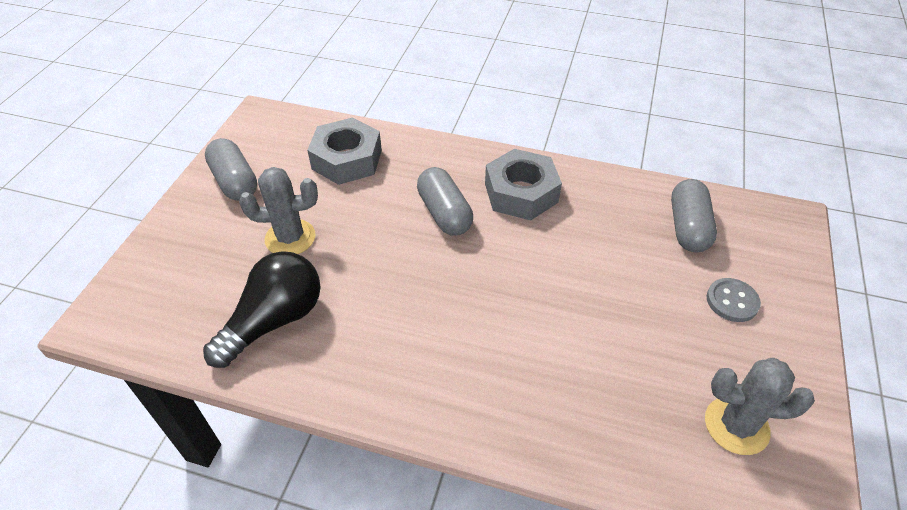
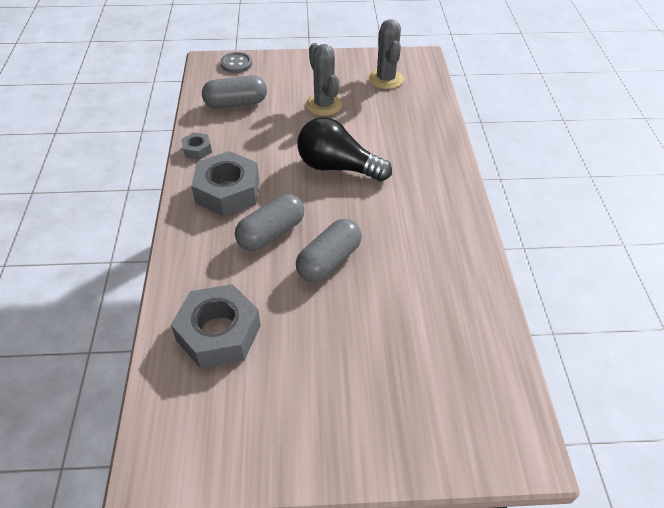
camera: 110 degrees left, 0 degrees up
(235, 182) = (289, 430): grey capsule -> grey capsule (329, 261)
(274, 321) = (441, 306): black light bulb -> black light bulb (338, 167)
(290, 238) = (348, 335): grey cactus -> grey cactus (323, 105)
(599, 181) = (197, 149): none -> grey nut
(732, 301) = (297, 83): grey button -> grey button (236, 64)

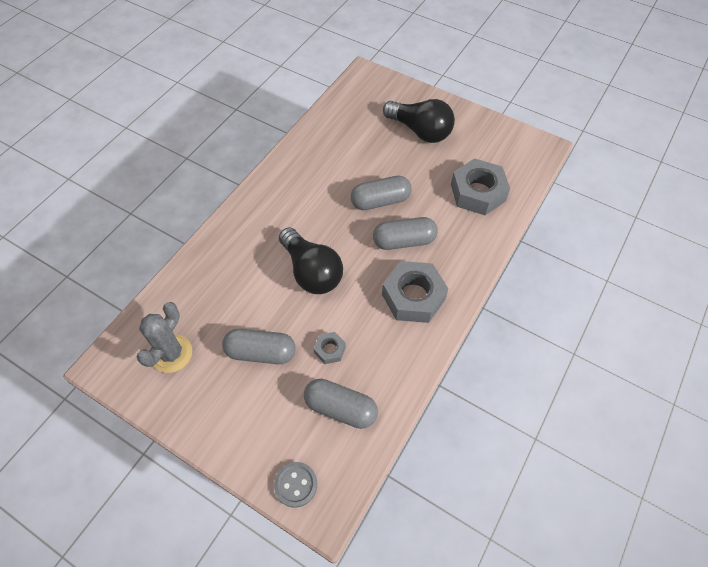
camera: 145 degrees left, 10 degrees up
(197, 149) = (414, 361): grey nut -> grey nut (330, 350)
(323, 105) = (261, 352): grey cactus -> grey capsule
(355, 387) = (420, 131): none -> black light bulb

